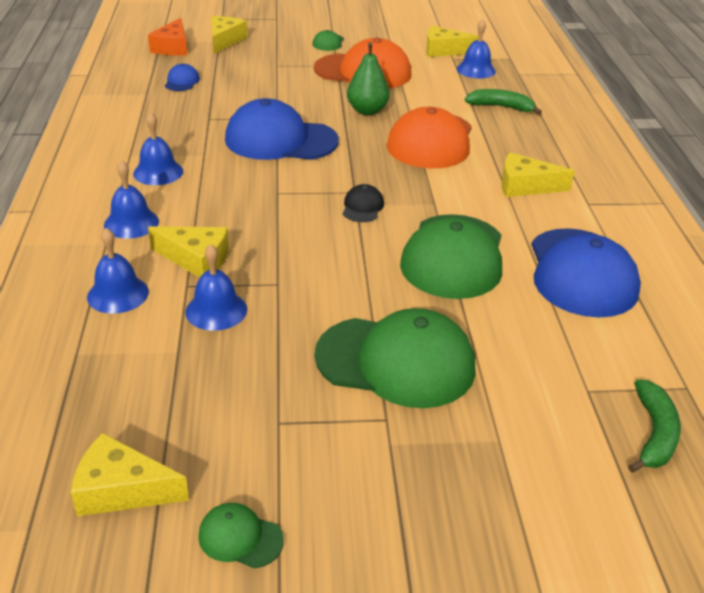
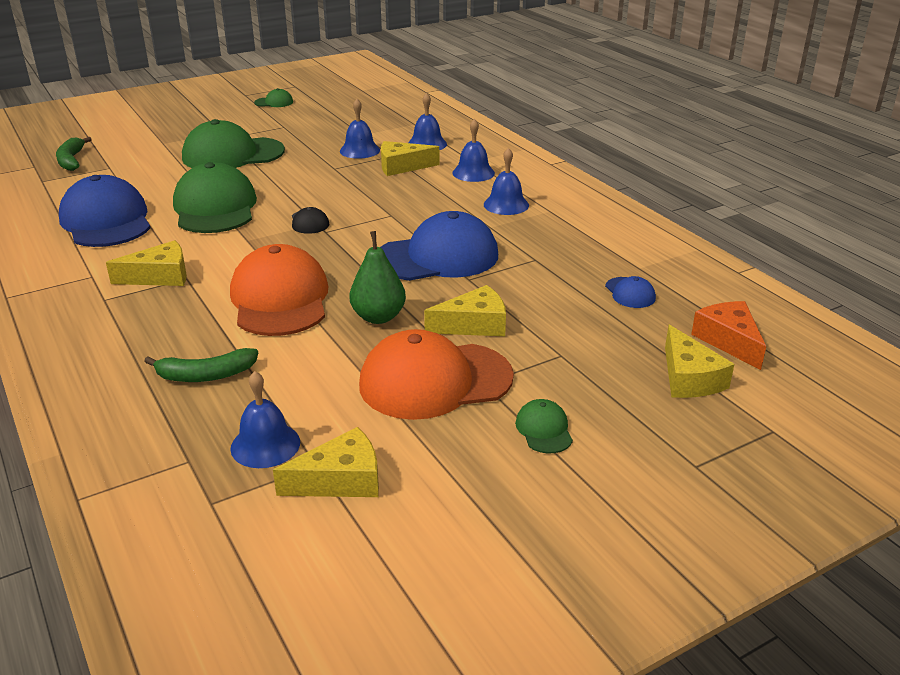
camera: 155 degrees right, 5 degrees down
(122, 489) = (336, 101): yellow cheese -> yellow cheese (474, 325)

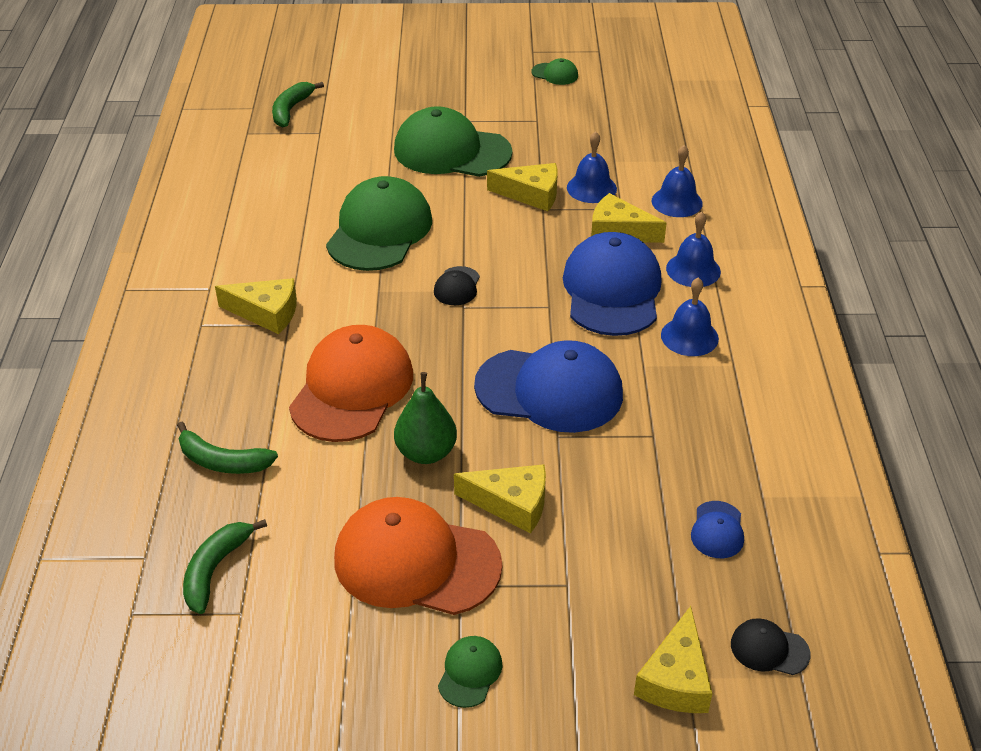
camera: 30 degrees right, 10 degrees up
(106, 221) = (268, 214): blue cap -> blue cap (612, 290)
(265, 445) = (215, 569): blue bell -> green banana
(341, 480) = (247, 641): yellow cheese -> yellow cheese (531, 194)
(729, 341) = (769, 649): orange cheese -> black cap

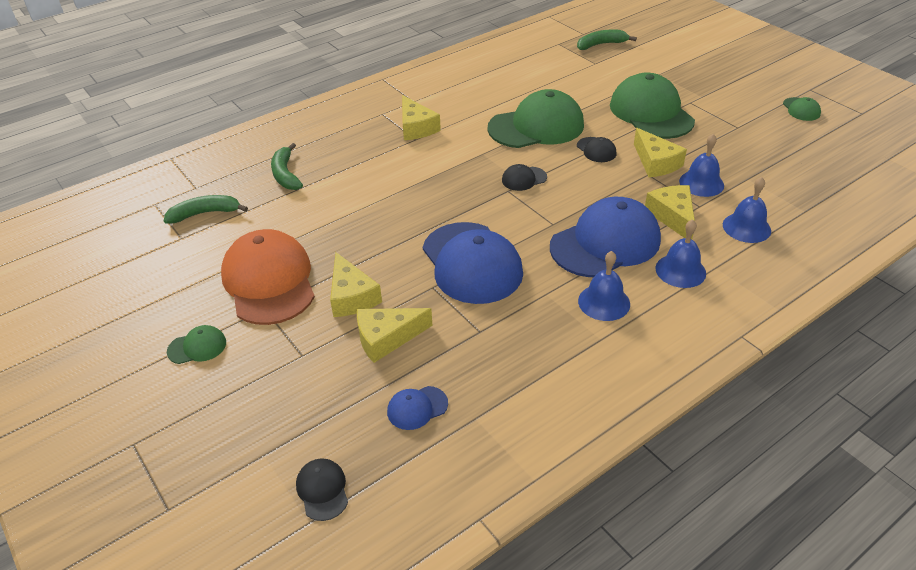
camera: 55 degrees right, 0 degrees up
(352, 389) = (387, 187): orange cap -> none
(426, 452) = (362, 240): green pear -> none
(468, 216) = (596, 150): none -> black cap
(675, 679) = (258, 449): yellow cheese -> yellow cheese (386, 338)

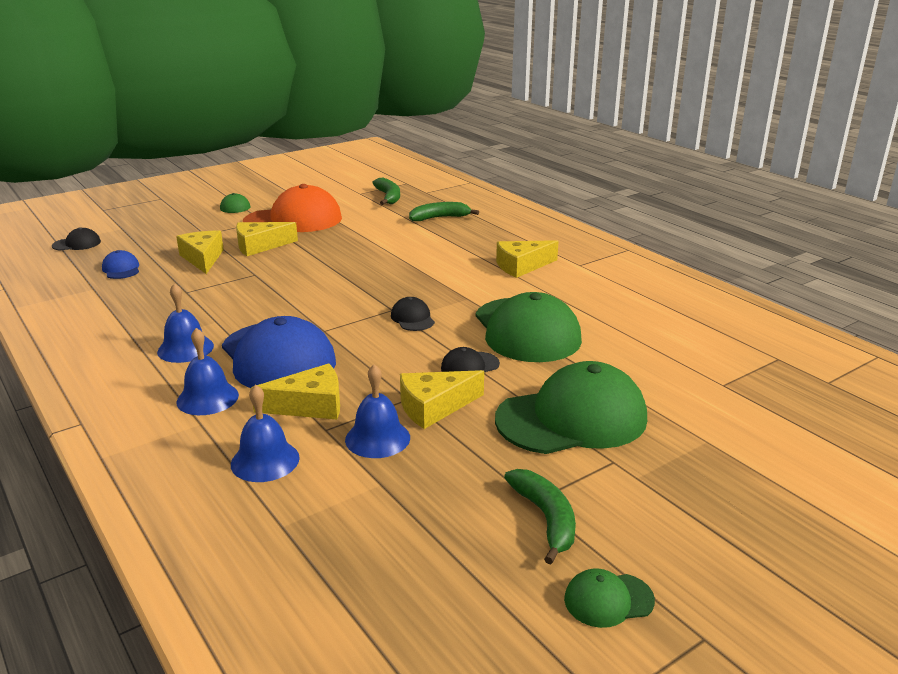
camera: 90 degrees right, 15 degrees down
(471, 263) = (278, 290): blue cap -> none
(601, 44) = (794, 395): green banana -> green banana (546, 519)

